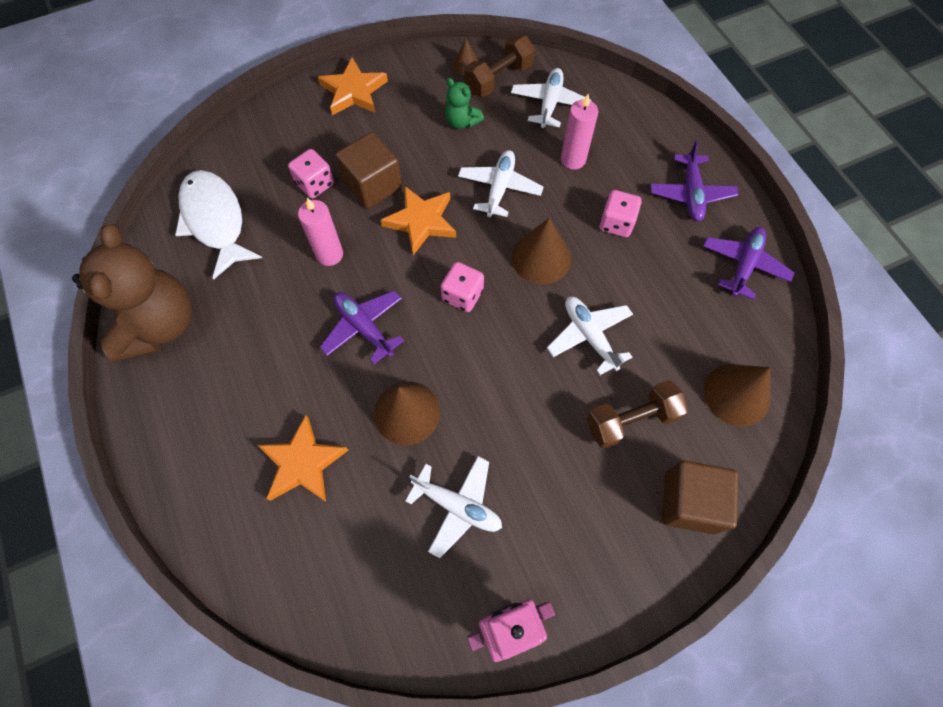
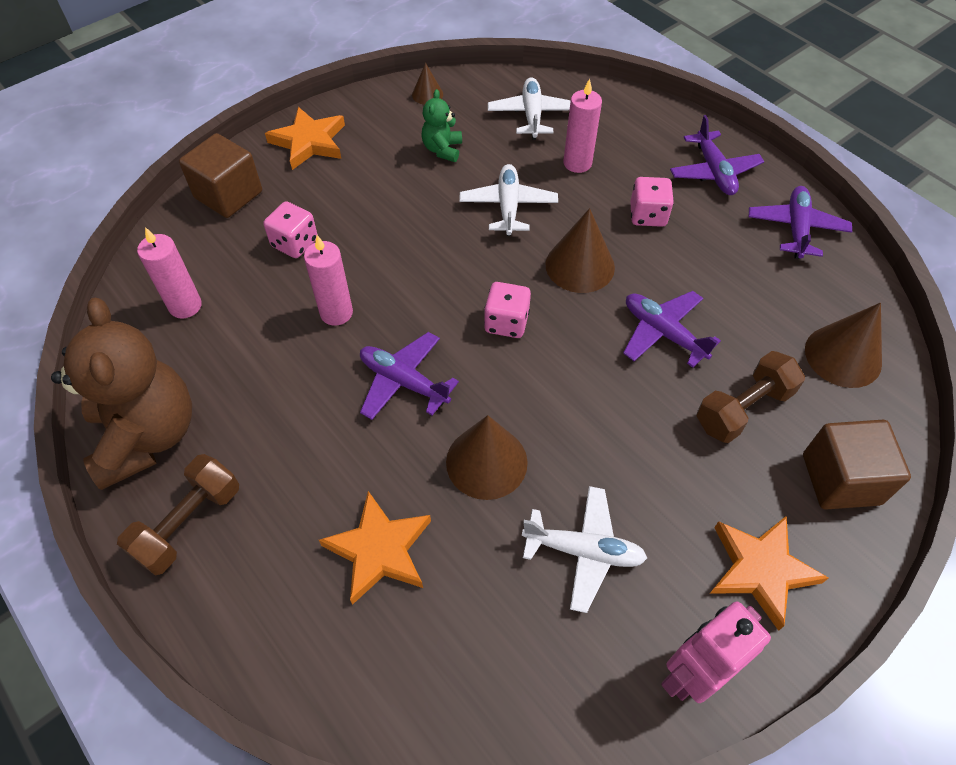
camera: 15 degrees left, 10 degrees down
(215, 221) = (185, 306): white fish -> pink candle
(373, 185) = (363, 231): brown cube -> brown cube (228, 195)
(421, 221) = (432, 257): orange star -> orange star (761, 570)
(462, 122) = (442, 149): green teddy bear -> green teddy bear turned 75 degrees clockwise
(498, 78) = (468, 101): brown dumbbell -> brown dumbbell (188, 523)
(589, 336) = (663, 333): white plane -> purple plane

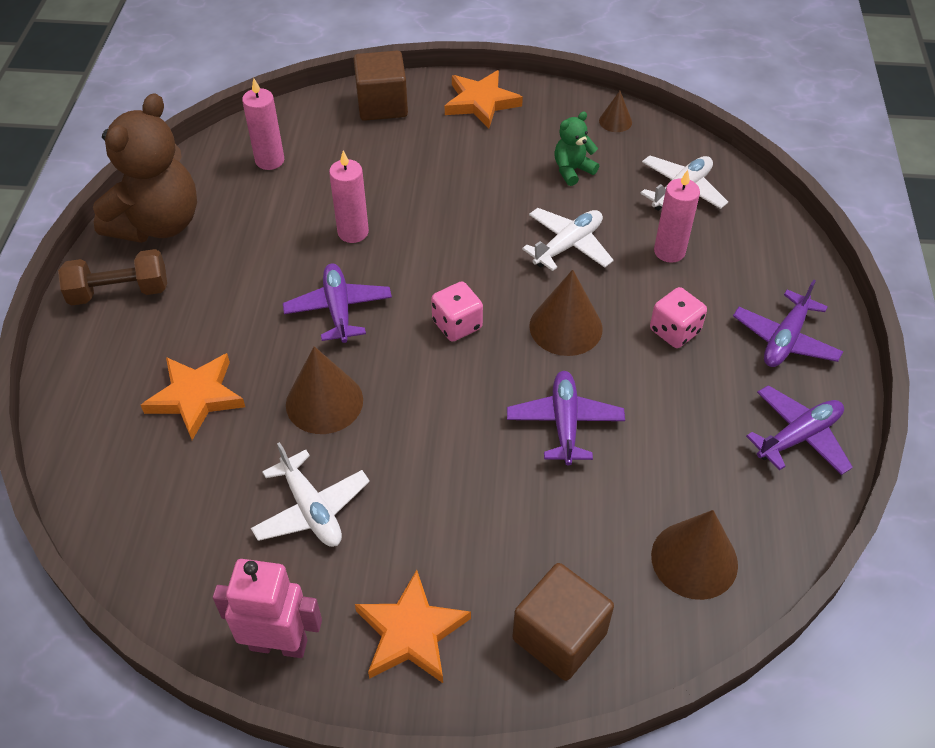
camera: 45 degrees right, 5 degrees down
(294, 243) = (384, 167): pink dice -> none
(743, 409) = (552, 524): brown dumbbell -> none

